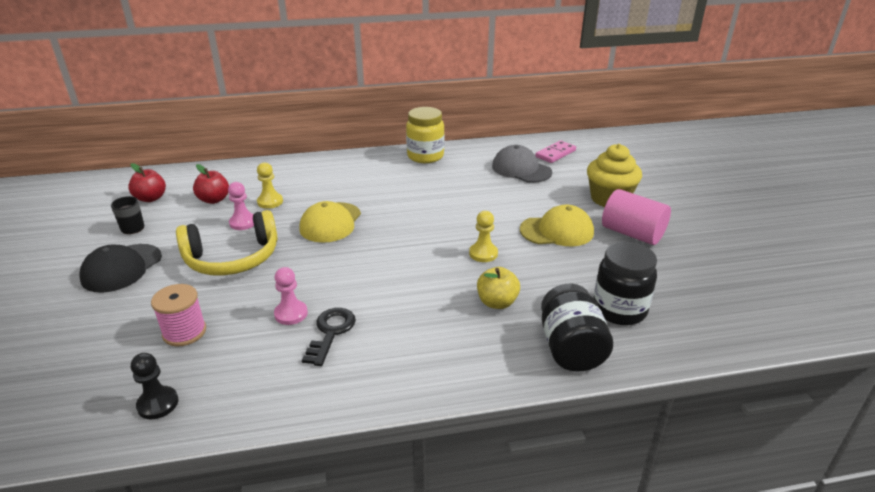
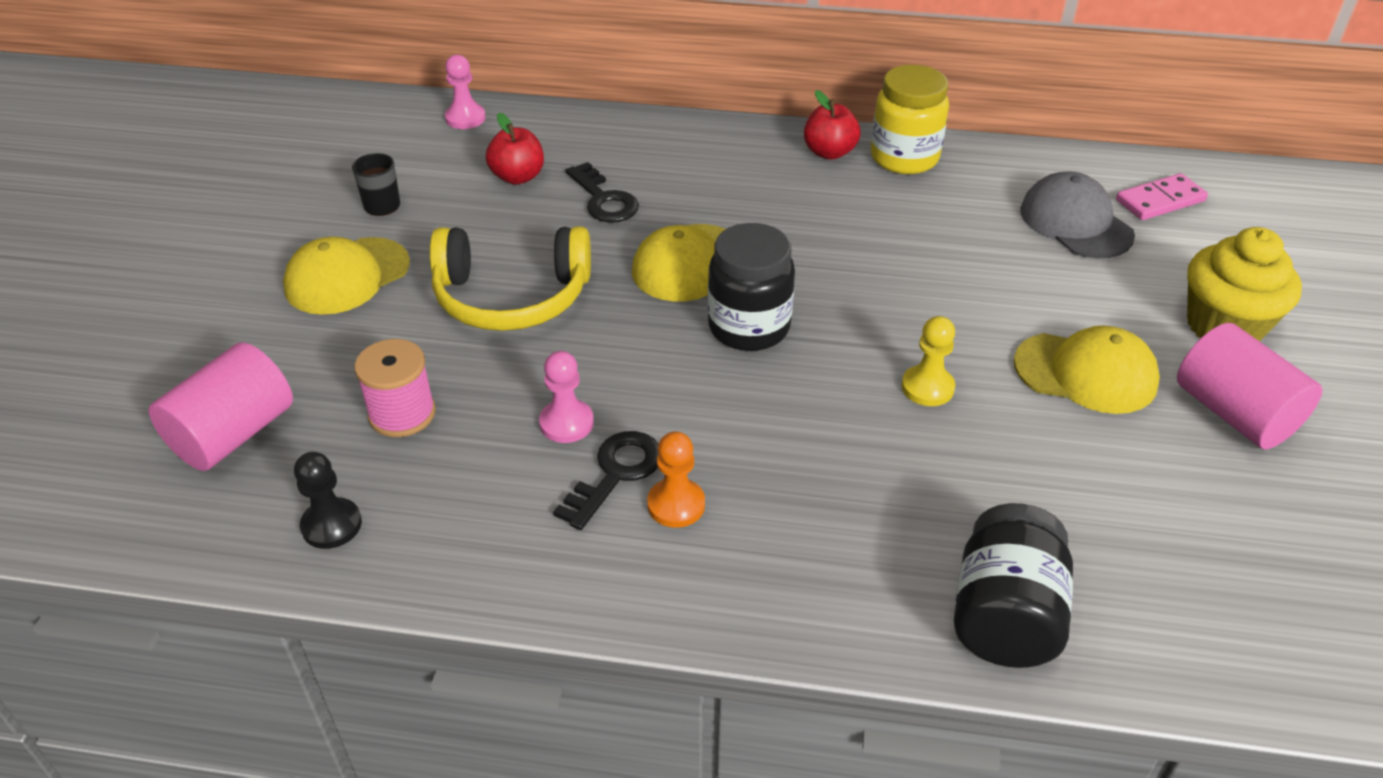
camera: 20 degrees right, 10 degrees up
(70, 369) = (233, 434): none -> pink cylinder
(122, 268) = (347, 276): black cap -> yellow cap
(151, 198) = (424, 154): red apple -> red apple (829, 152)
(243, 223) = (548, 232): pink pawn -> pink pawn (465, 118)
(270, 202) = (604, 200): yellow pawn -> black key
(372, 339) = (676, 505): none -> orange pawn
(497, 302) = (911, 491): yellow apple -> none
(619, 310) = (1130, 566): black jar -> black jar (749, 327)

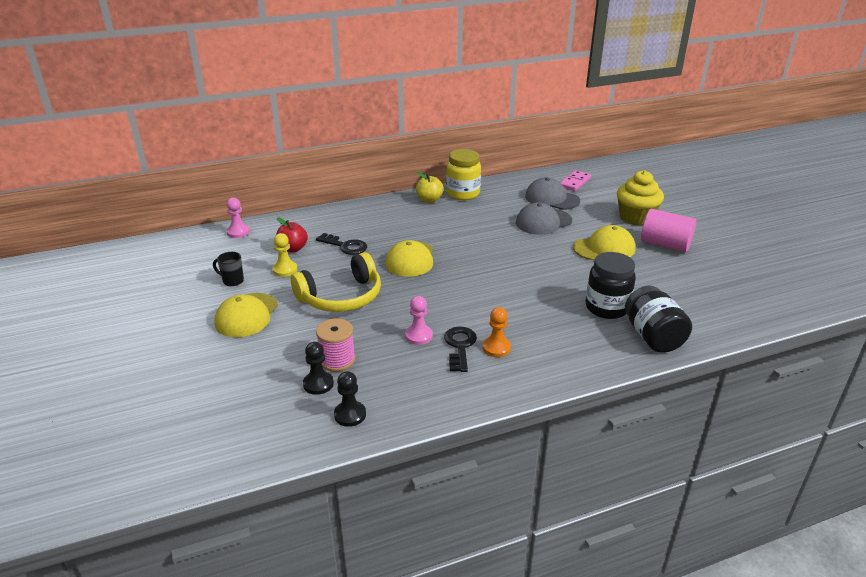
camera: 30 degrees left, 10 degrees down
(233, 434) = (258, 399): pink cylinder -> none
(337, 446) = (318, 384): none -> black pawn
(749, 327) = (461, 274): black jar -> black jar (606, 308)
(829, 152) = (429, 200): red apple -> yellow apple
(927, 387) = (552, 272): yellow pawn -> yellow pawn (285, 270)
(1010, 269) = (543, 222): none -> grey cap

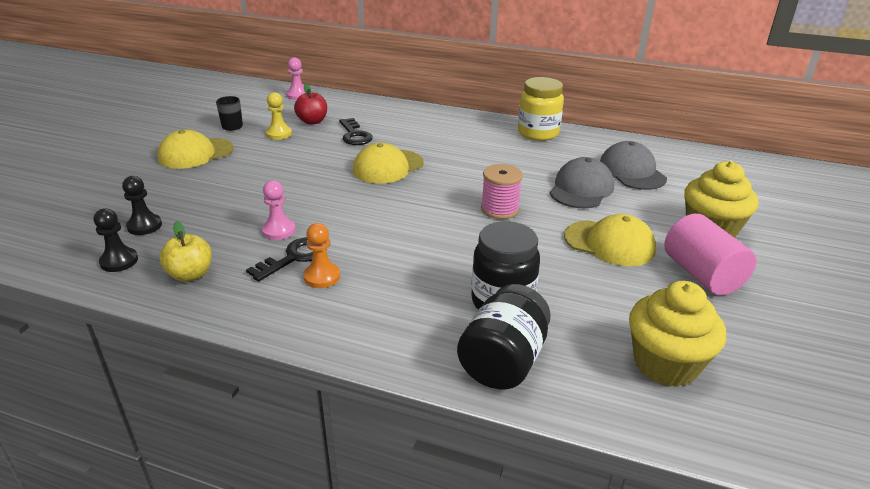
camera: 40 degrees right, 0 degrees up
(337, 360) = (189, 216): pink spool -> pink spool (499, 209)
(341, 297) = (280, 171): yellow headphones -> none
(429, 200) = (494, 127): yellow apple -> yellow apple (190, 275)
(543, 222) = (581, 189): grey cap -> grey cap turned 105 degrees clockwise
(574, 182) = (690, 167): pink domino -> none
(712, 298) = (665, 364): none -> yellow cupcake

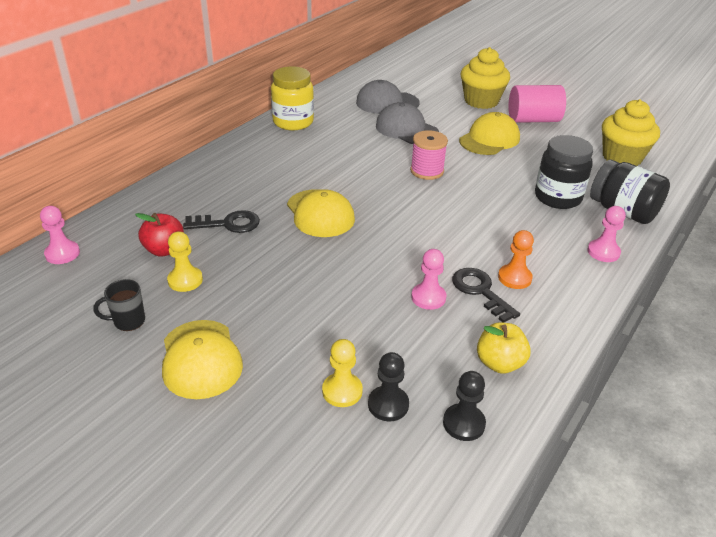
camera: 75 degrees left, 5 degrees up
(161, 206) = (342, 391): none -> yellow pawn
(394, 341) = (603, 252): none -> pink pawn

